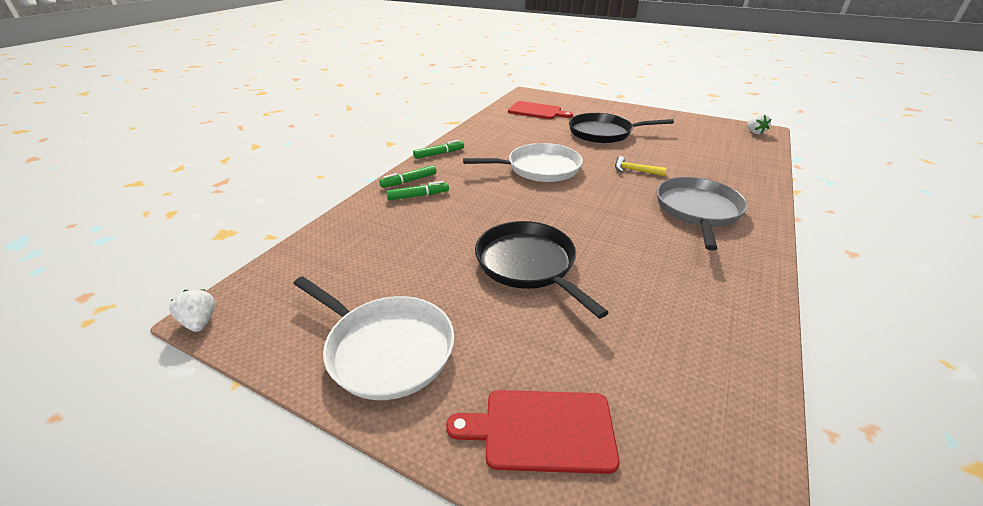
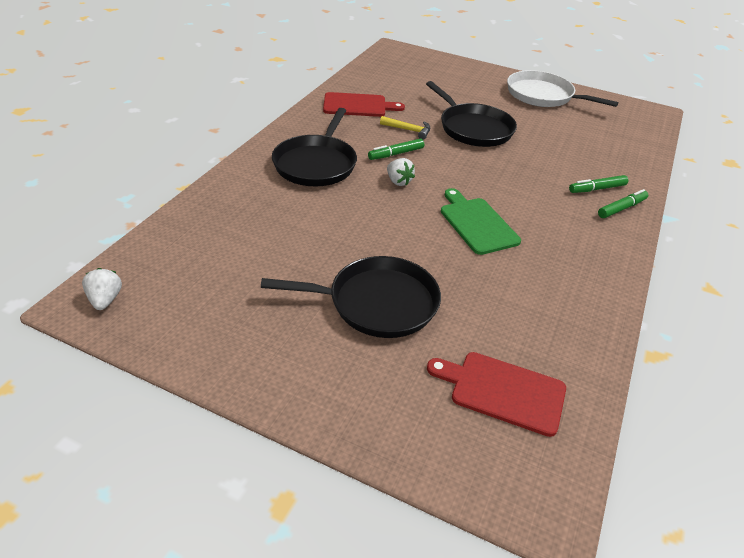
camera: 175 degrees right, 5 degrees up
(200, 322) = (657, 109): white strawberry -> white strawberry (398, 181)
(439, 154) = (619, 254): green marker -> green marker (396, 154)
(539, 168) = (476, 223): white pan -> green cutting board
(541, 430) = (457, 72): red cutting board -> red cutting board (358, 105)
(634, 170) = (357, 216): yellow hammer -> yellow hammer (408, 130)
(697, 210) = (316, 163): grey pan -> black pan

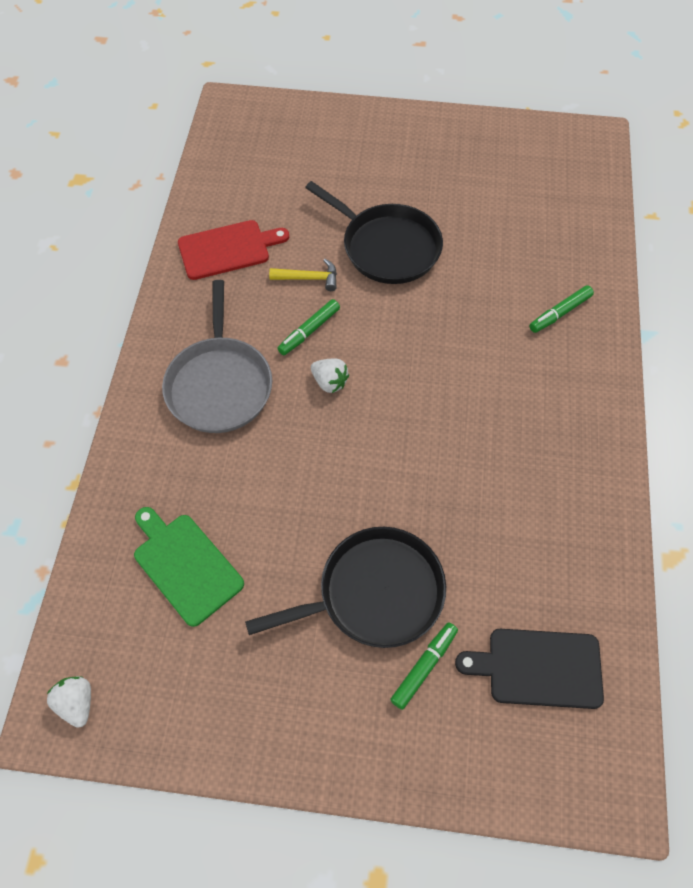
camera: 15 degrees left, 20 degrees up
(316, 163) = (219, 384): black pan -> grey pan
(476, 223) = (442, 424): green cutting board -> green cutting board (185, 565)
(502, 391) = (538, 668): red cutting board -> black cutting board
(543, 96) = (454, 147): white pan -> none
(621, 208) = (594, 339): green marker -> green marker (424, 667)

